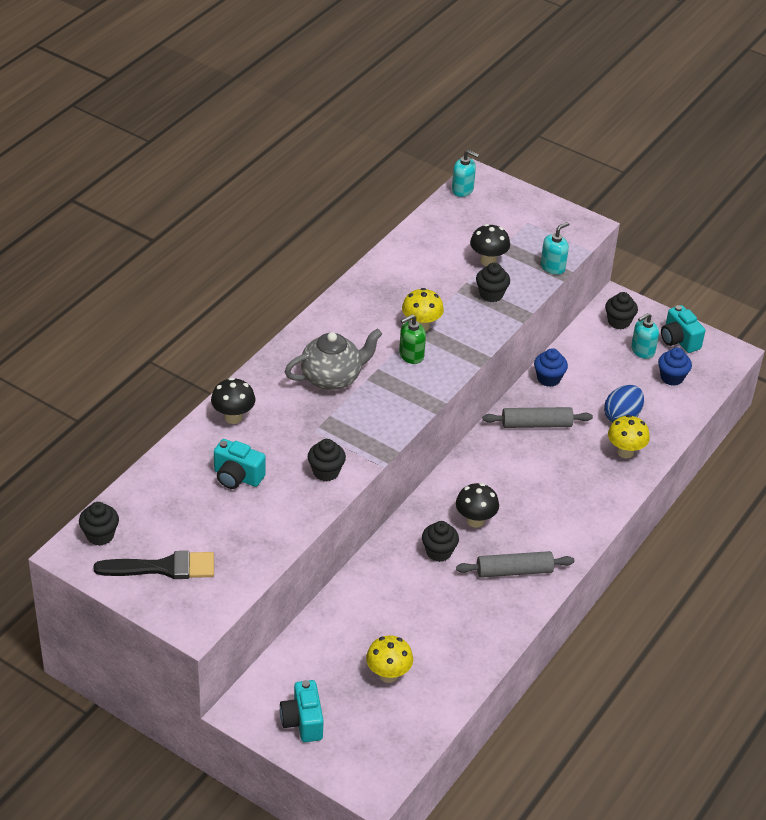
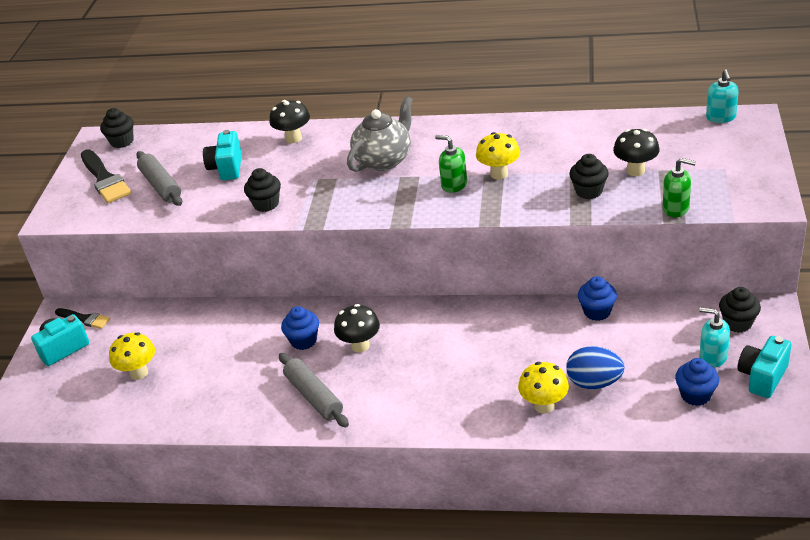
camera: 70 degrees right, 5 degrees down
(269, 693) = (84, 319): none -> black brush
(332, 378) = (384, 160): grey teapot -> grey teapot turned 90 degrees counterclockwise
(439, 552) = (303, 341): black cupcake -> blue cupcake
(536, 424) = (524, 330): grey rolling pin -> grey rolling pin (161, 185)
(553, 267) = (676, 208): turquoise soap dispenser -> green soap dispenser

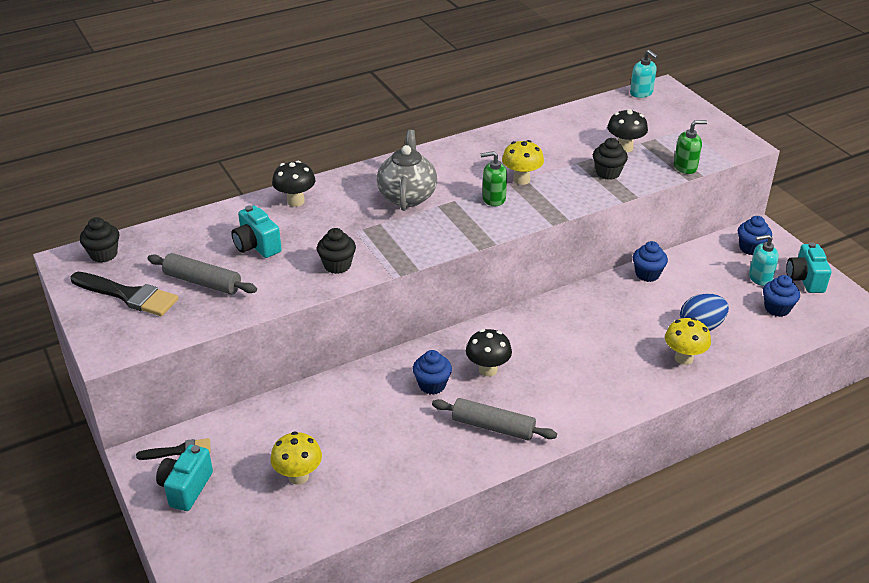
camera: 40 degrees left, 0 degrees up
(737, 323) = (751, 248): black cupcake -> blue cupcake

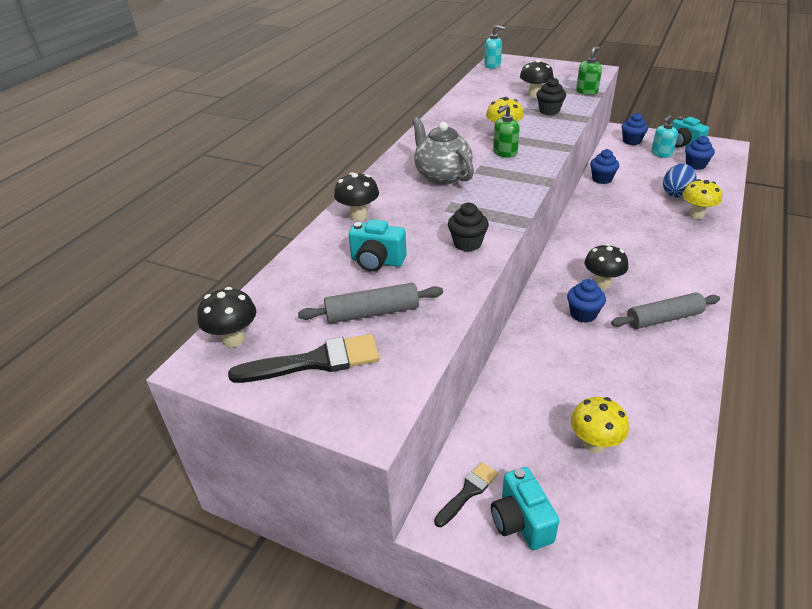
camera: 35 degrees left, 0 degrees up
(104, 254) = (234, 339): black cupcake -> black mushroom

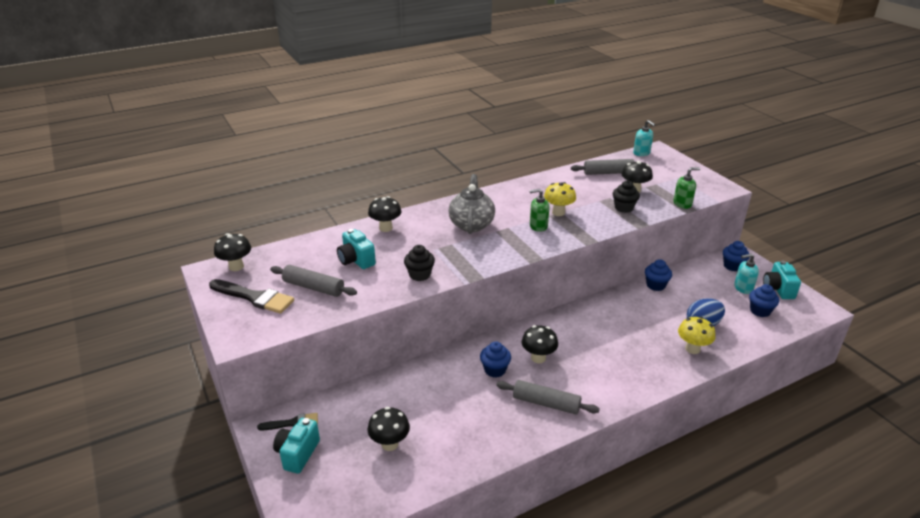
camera: 35 degrees right, 5 degrees down
(491, 89) = (608, 173): none -> grey rolling pin
(594, 444) = (390, 444): yellow mushroom -> black mushroom

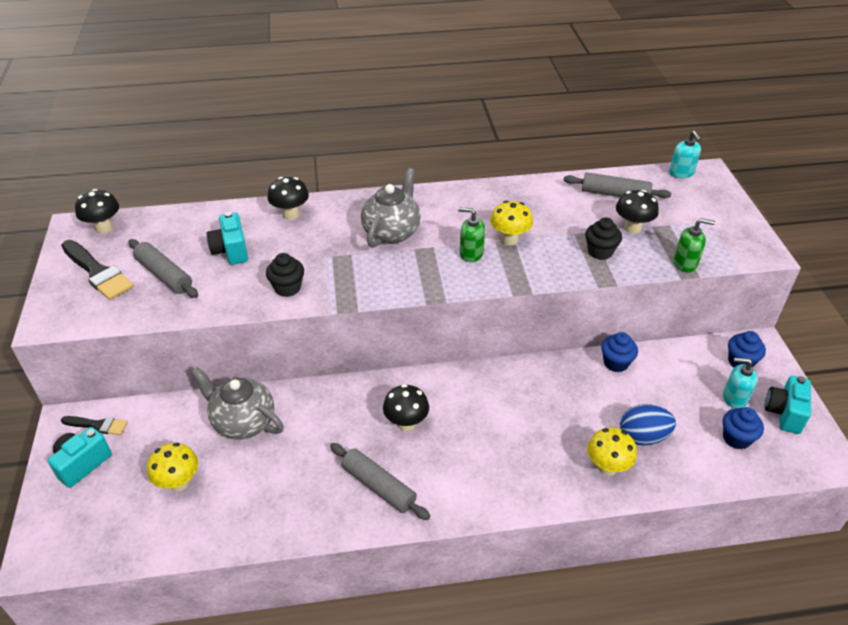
camera: 20 degrees right, 10 degrees up
(390, 444) = (179, 483): black mushroom -> yellow mushroom
(413, 389) = (243, 422): none -> grey teapot
(495, 370) = (346, 424): blue cupcake -> none

